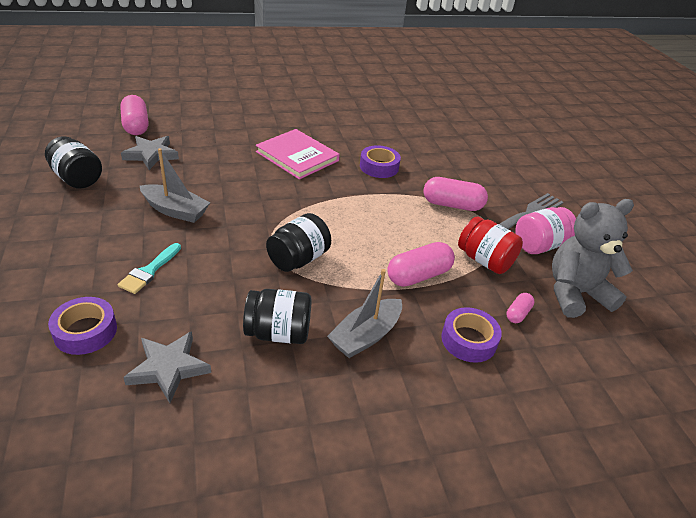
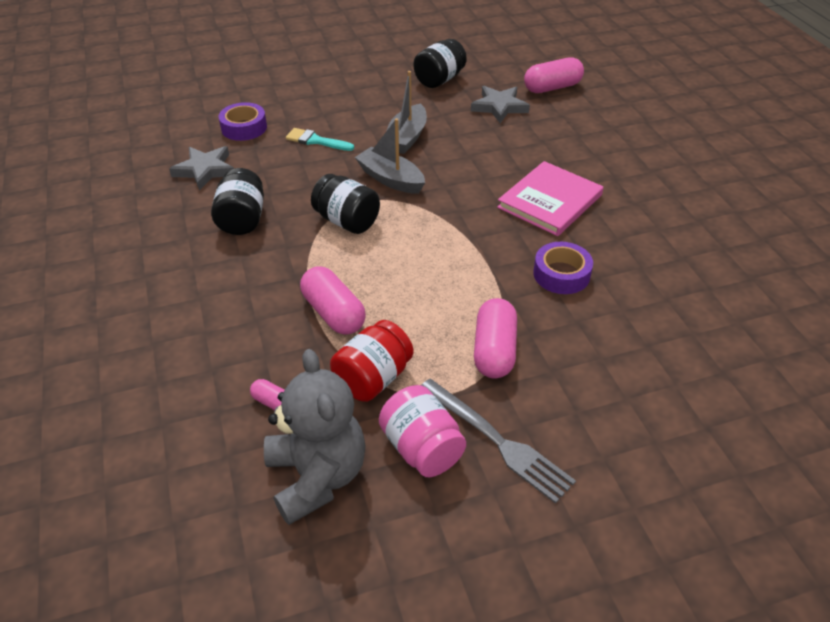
camera: 90 degrees right, 5 degrees up
(365, 336) = (238, 274): grey boat -> grey boat (391, 179)
(468, 340) = (231, 353): purple tape -> none

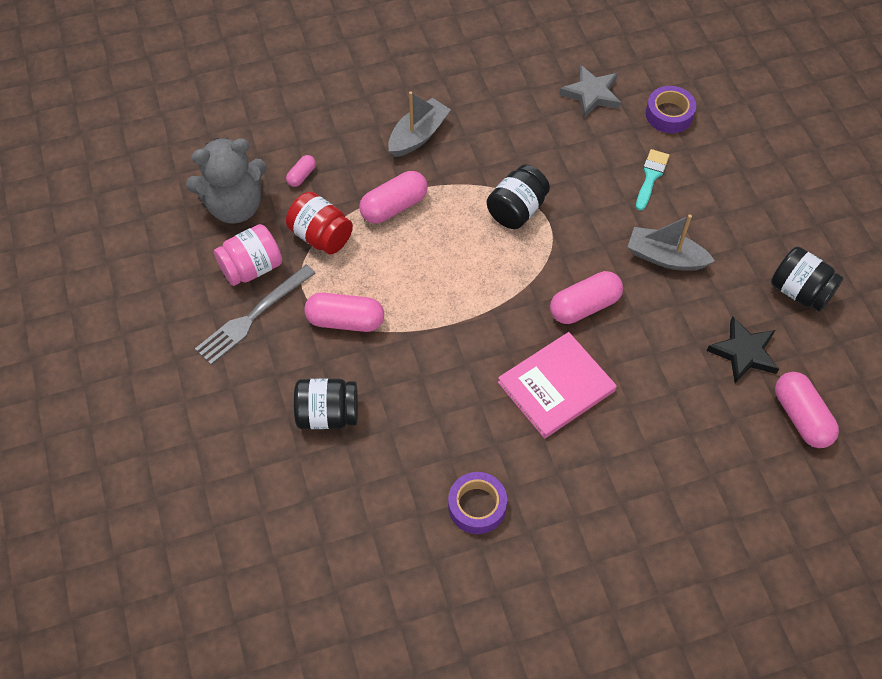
camera: 90 degrees right, 15 degrees up
(242, 219) = (517, 131): black jar -> black jar (328, 414)
(391, 179) = (586, 244): grey boat -> grey boat (418, 135)
(461, 183) = (584, 306): none -> pink capsule
(499, 107) = (744, 352): grey star -> black star
(550, 201) = (556, 386): pink book -> pink book turned 75 degrees counterclockwise
(561, 274) = (440, 383): purple tape -> purple tape (477, 506)

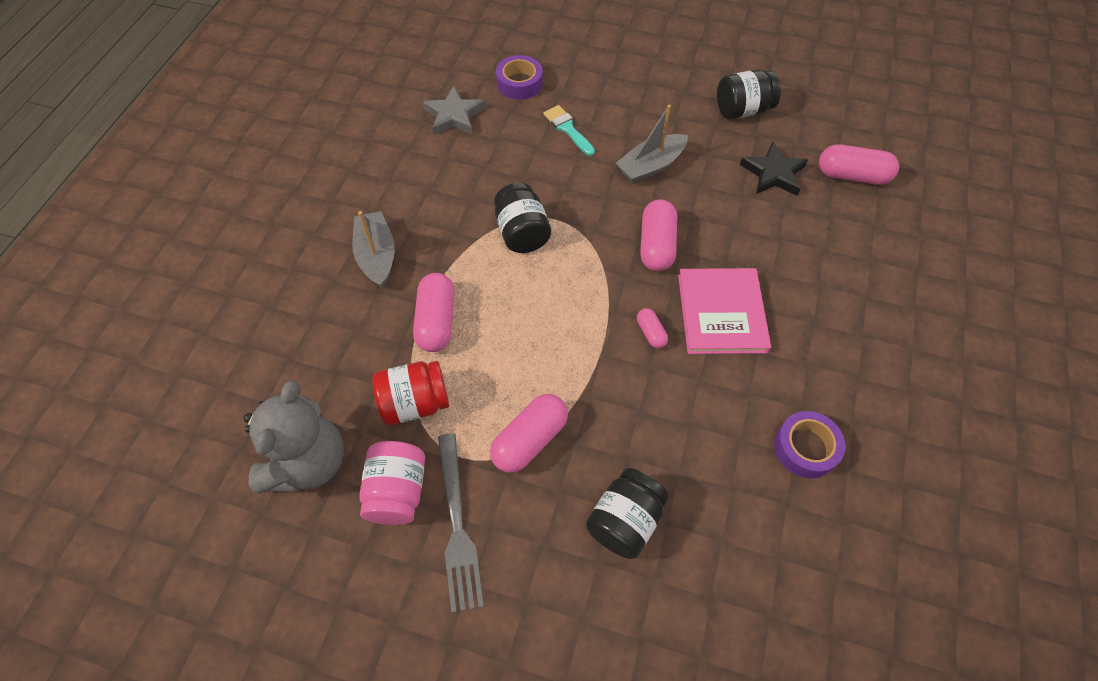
camera: 55 degrees left, 0 degrees up
(301, 176) = (329, 378): pink capsule -> pink capsule (650, 333)

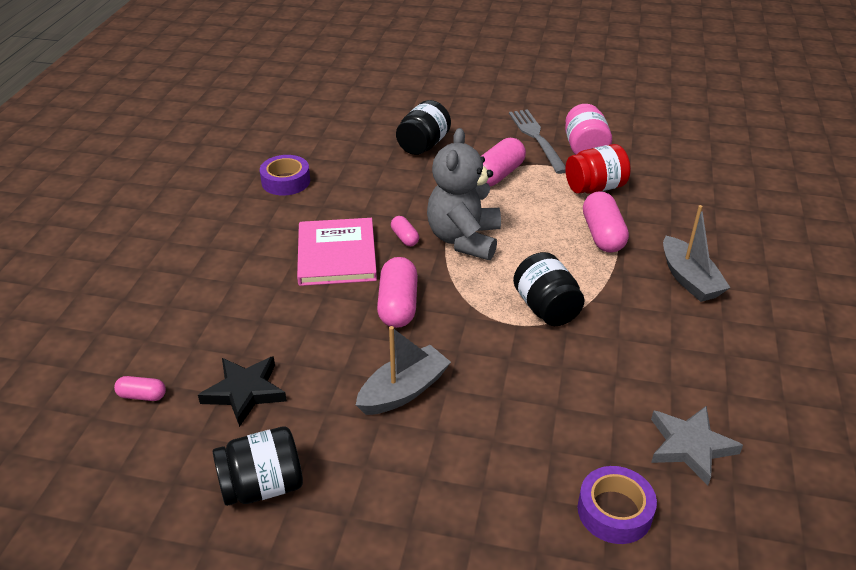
camera: 175 degrees right, 20 degrees down
(308, 462) = (657, 157): grey teddy bear -> grey teddy bear (464, 239)
(567, 129) = (521, 436): turquoise brush -> none
(852, 176) = (142, 396): pink capsule -> pink capsule, size x0.53

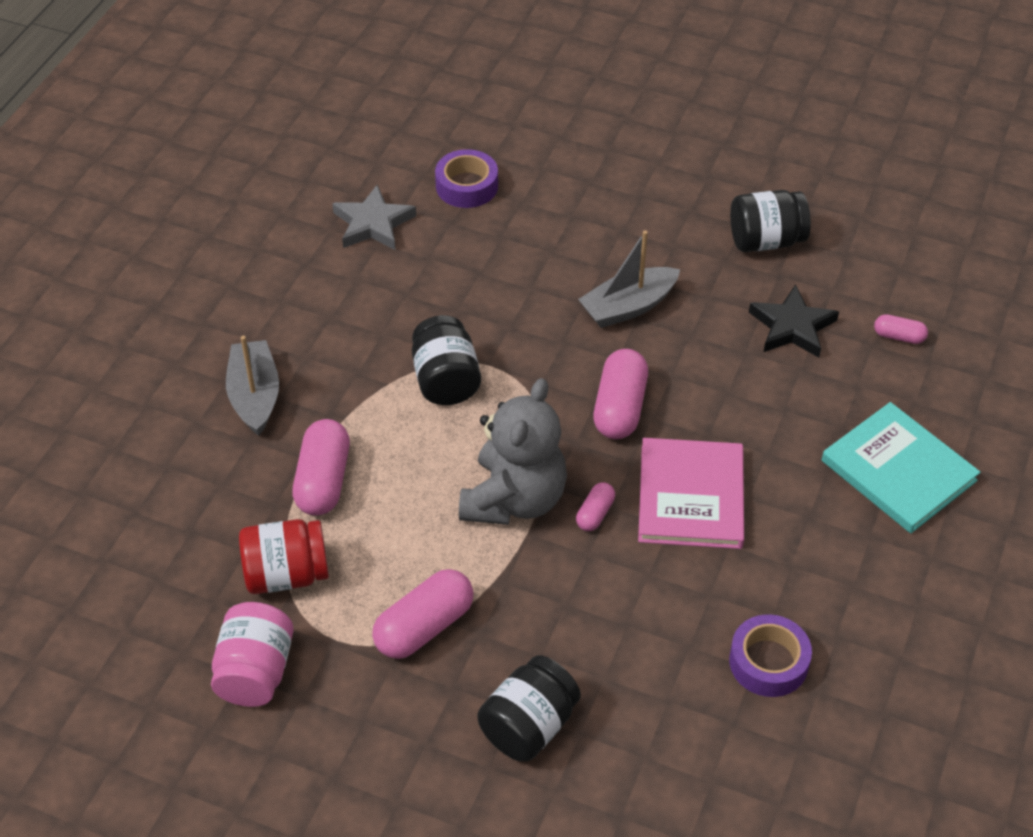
camera: 170 degrees left, 10 degrees up
(175, 288) = (898, 470): none -> turquoise book
(404, 238) = (595, 514): pink capsule -> pink capsule turned 45 degrees clockwise
(536, 138) = (324, 715): grey fork -> none

